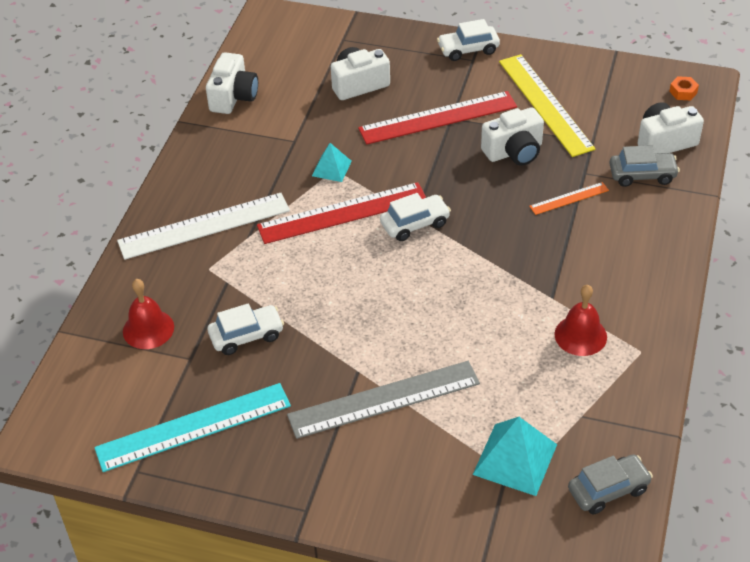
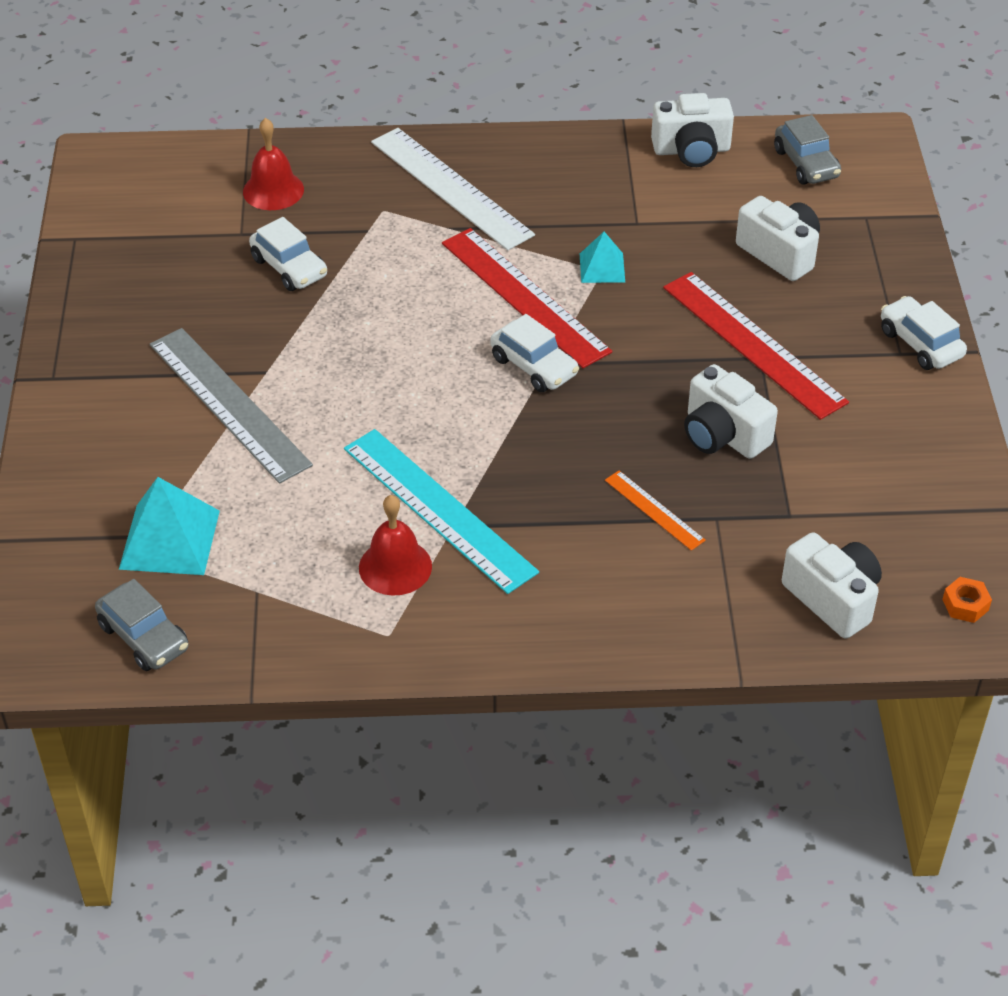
camera: 70 degrees right, 0 degrees up
(193, 427) = (145, 262): turquoise ruler -> turquoise ruler (439, 509)
(545, 104) = (844, 448): yellow ruler -> none
(642, 175) = (743, 583): grey car -> grey car (806, 164)

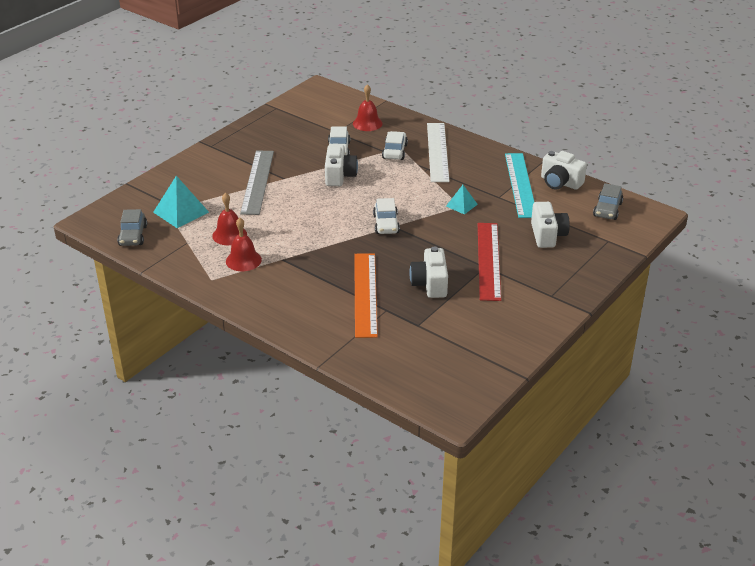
camera: 40 degrees right, 10 degrees down
(311, 533) = (229, 235): none -> red bell
(439, 509) = (284, 251): turquoise ruler -> turquoise ruler (520, 184)
(524, 297) = (415, 200): red ruler -> none
(654, 510) = (365, 294): orange ruler -> orange ruler, size x2.06
(832, 599) = (394, 362): white camera -> white camera (339, 176)
(920, 343) = (566, 297): white car -> white car (395, 151)
(965, 605) = (448, 396): orange nut -> none

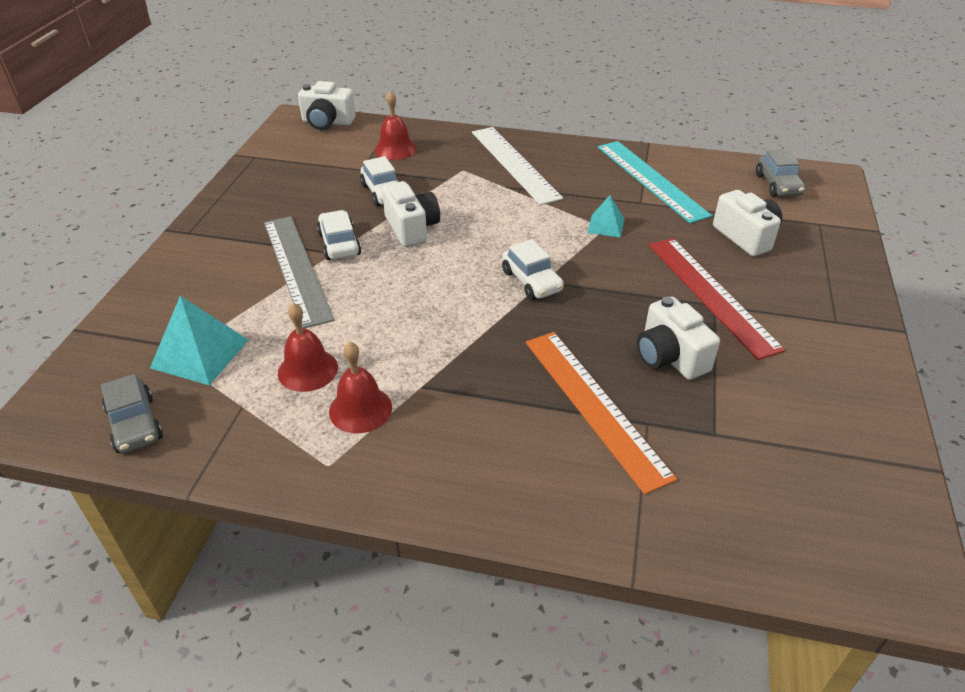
camera: 25 degrees left, 5 degrees up
(395, 151) = (460, 176): white car -> white car (339, 244)
(560, 183) = (693, 166): white camera -> white camera (327, 122)

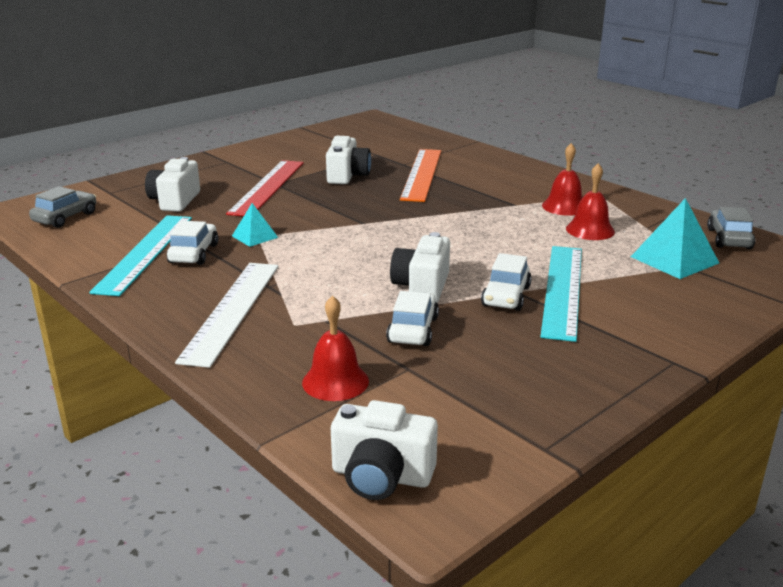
camera: 145 degrees left, 15 degrees down
(297, 268) = (562, 290): grey ruler -> turquoise ruler
(327, 122) = (381, 476): white camera -> white camera turned 150 degrees clockwise
(531, 281) = (372, 225): white car -> white car (194, 253)

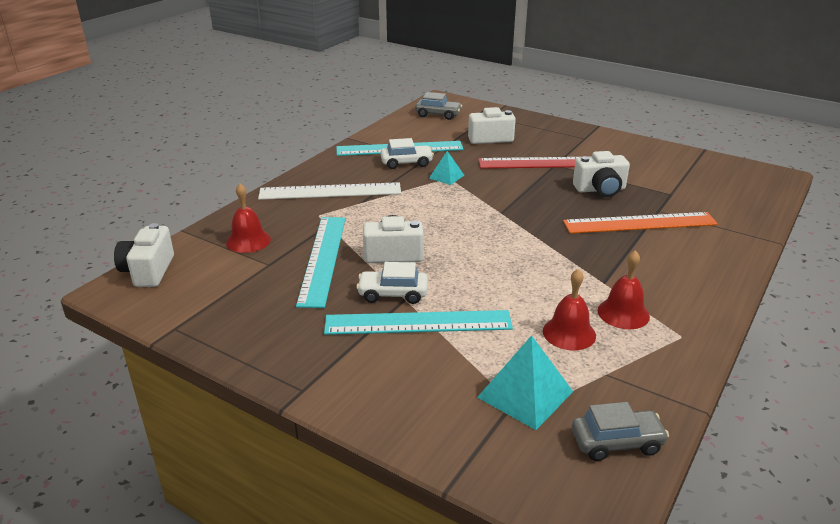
camera: 75 degrees right, 5 degrees up
(413, 330) = (323, 259): white car -> turquoise ruler

